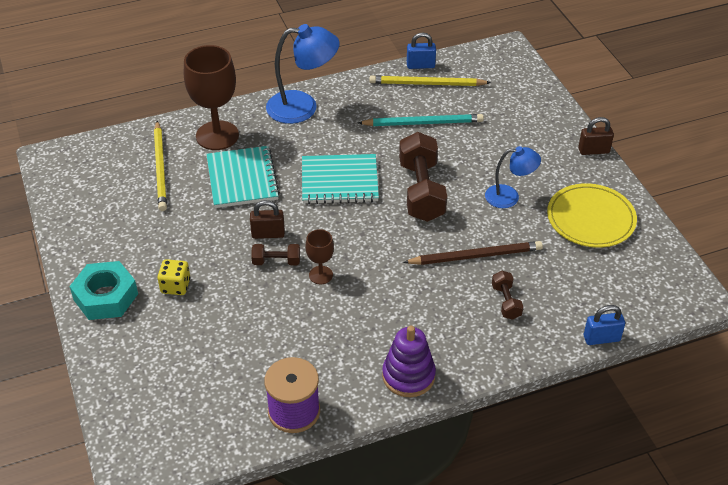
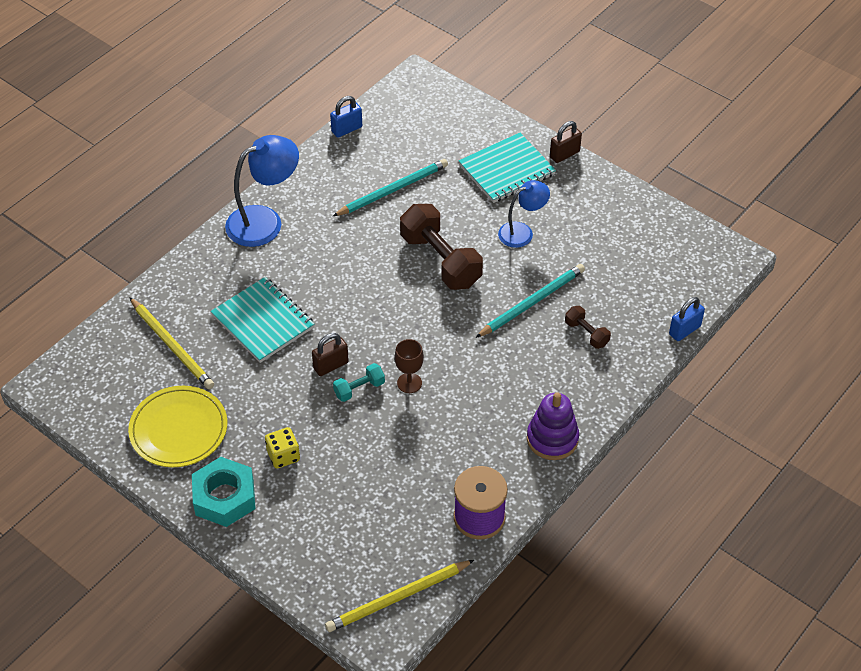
camera: 30 degrees left, 5 degrees up
(217, 135) = (202, 287): brown goblet -> none
(276, 261) = (359, 389): brown dumbbell -> turquoise dumbbell
(339, 181) = (358, 283): turquoise notebook -> turquoise notebook (507, 170)
(427, 84) = (367, 147): yellow pencil -> yellow pencil (397, 598)
(476, 256) = (532, 302): brown pencil -> turquoise pencil
(590, 219) = (605, 223): yellow plate -> yellow plate (179, 429)

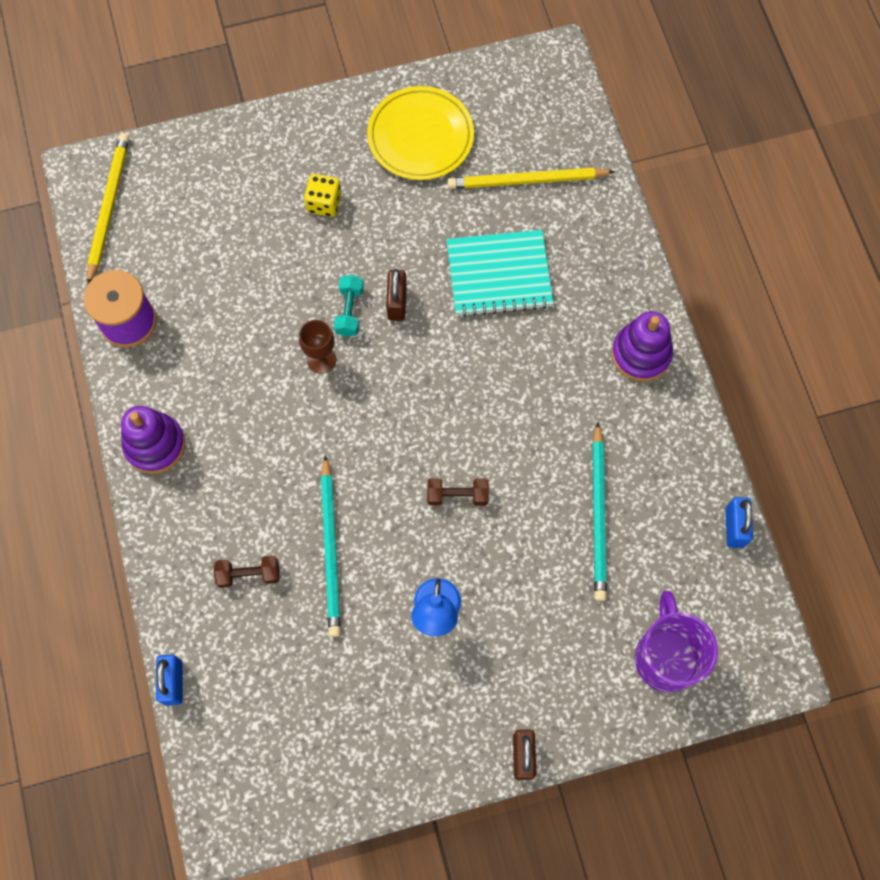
camera: 125 degrees right, 20 degrees up
(224, 497) = (317, 134): turquoise nut -> none
(264, 221) = (641, 354): blue lamp -> purple stacking toy
(440, 260) = (457, 495): brown dumbbell -> brown dumbbell, size x0.48
(452, 123) = (666, 657): none -> purple mug
(507, 170) = (543, 666): turquoise notebook -> none

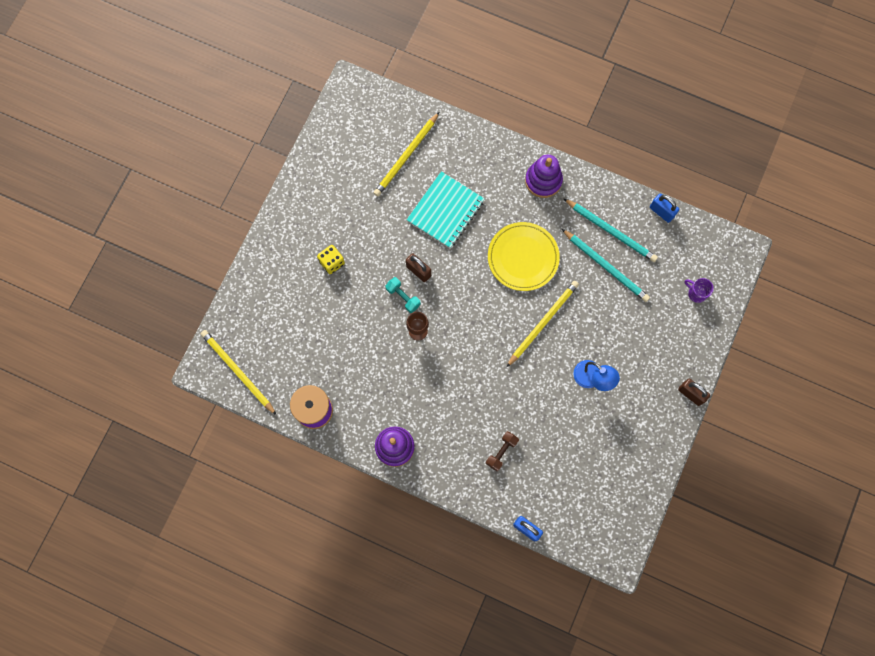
camera: 50 degrees left, 5 degrees up
(331, 549) = (521, 403): turquoise pencil -> turquoise pencil (611, 231)
(420, 136) = (336, 186): yellow plate -> yellow plate (523, 257)
(457, 495) = (543, 323): brown dumbbell -> yellow pencil
(666, 657) = (696, 293): purple mug -> purple mug, size x0.50

